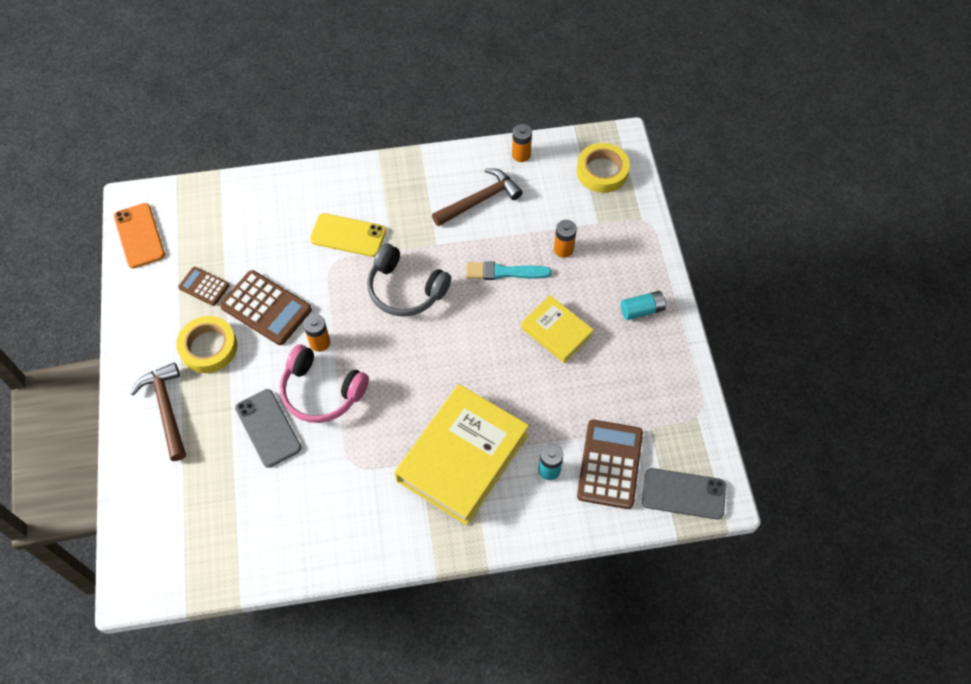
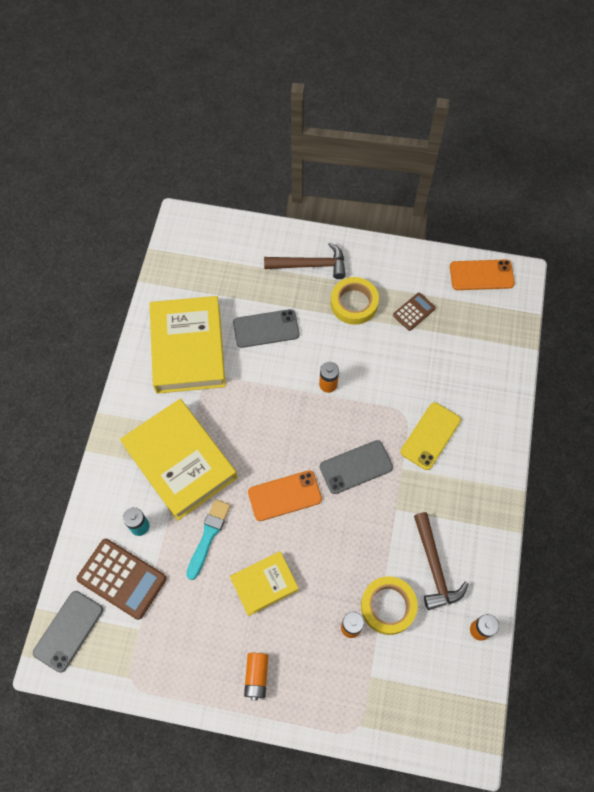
camera: 110 degrees right, 5 degrees up
(266, 308) = (376, 352): brown calculator -> none
(320, 504) = (188, 348): none -> yellow book
(321, 392) = (282, 374): pink headphones -> none
(405, 289) = (356, 467): grey headphones -> grey phone
(460, 343) = (284, 495): none -> orange phone
(504, 272) = (344, 560): turquoise brush -> turquoise brush (208, 536)
(602, 171) = (434, 709): yellow tape -> yellow tape (388, 606)
(642, 310) = (256, 676): turquoise battery -> orange battery

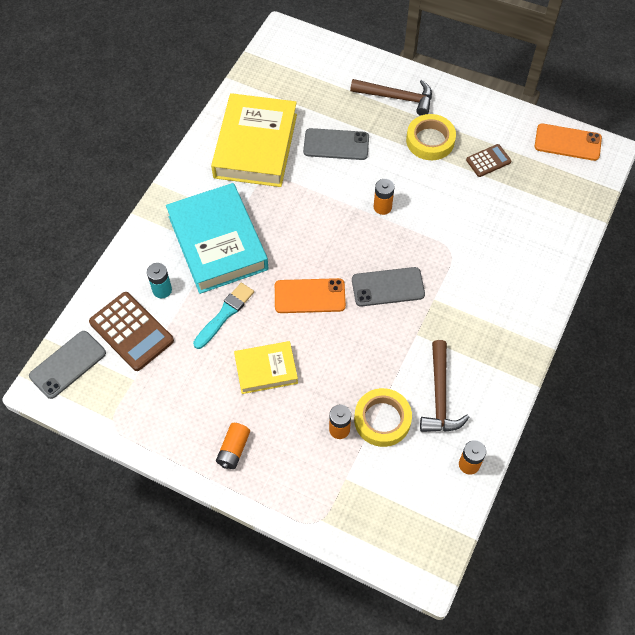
camera: 15 degrees right, 5 degrees down
(180, 462) = (218, 243): yellow book -> turquoise book
(430, 436) = (471, 276): yellow phone -> none

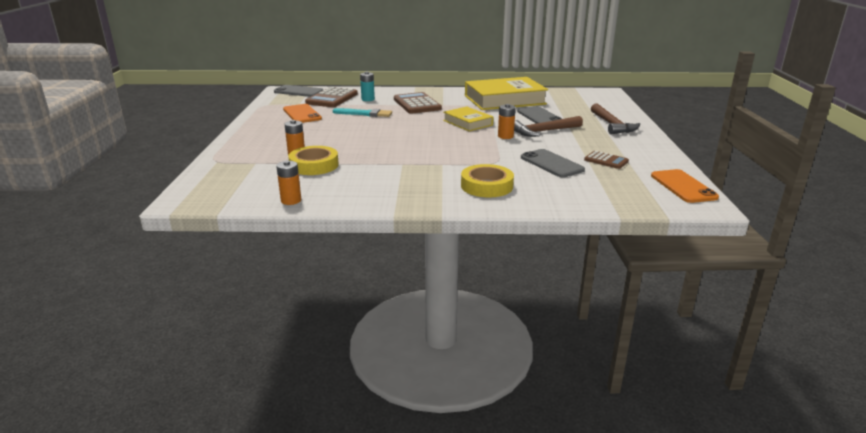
camera: 65 degrees right, 35 degrees down
(218, 243) = (417, 104): turquoise book -> brown calculator
(233, 449) = (262, 131): orange battery -> none
(266, 370) = (330, 129): yellow book -> yellow book (467, 123)
(309, 296) = (402, 130): orange phone -> orange phone (302, 114)
(388, 287) = (435, 149): grey phone -> grey phone (551, 164)
(430, 140) = (591, 140): yellow tape -> yellow tape (486, 186)
(439, 396) = (351, 180): brown hammer -> brown hammer (544, 131)

